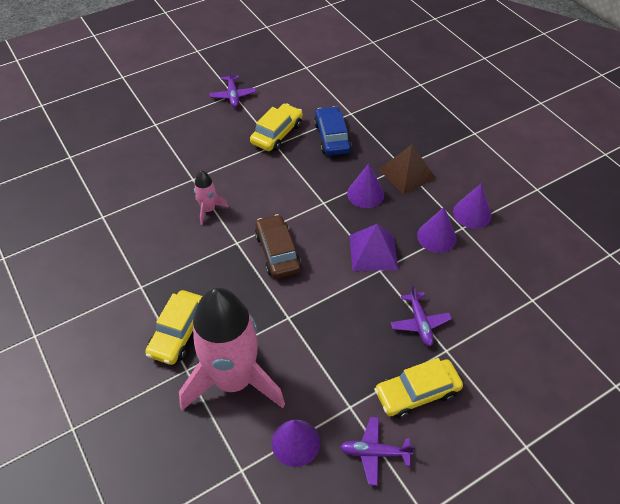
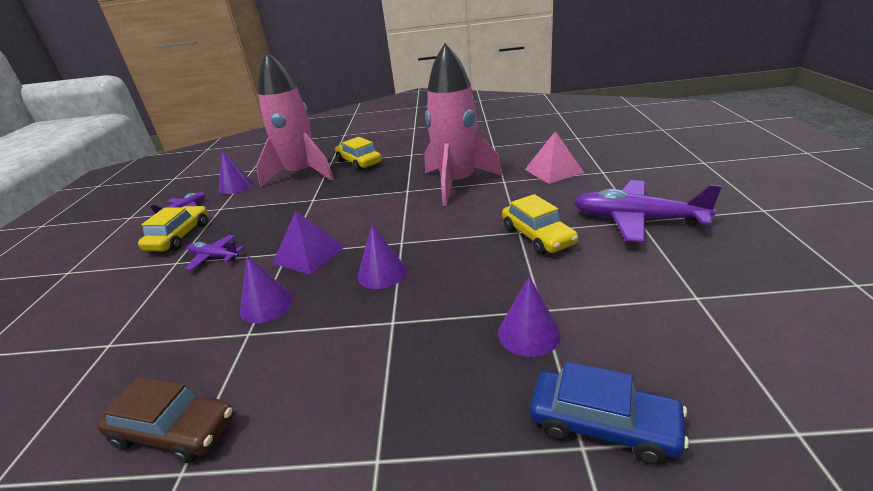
camera: 125 degrees right, 20 degrees down
(161, 153) = (553, 171): none -> pink pyramid
(208, 210) = (457, 183): pink rocket -> pink rocket, size x2.39
(233, 95) = (636, 220): purple plane -> purple plane, size x1.88
(277, 252) = (374, 206): brown car -> brown car (174, 431)
(332, 137) = (499, 276): blue car -> blue car (603, 425)
(407, 173) = (376, 320): brown pyramid -> none
(472, 213) = (251, 354): purple cone -> purple cone (528, 333)

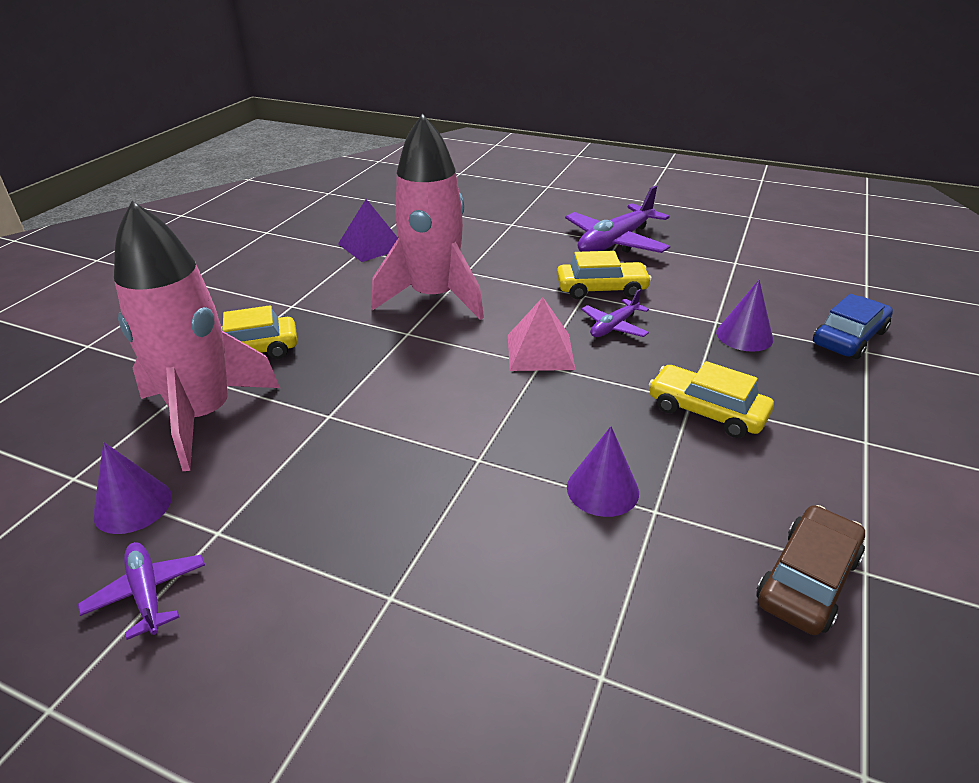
camera: 70 degrees left, 5 degrees up
(179, 237) = (283, 596): yellow car -> yellow car (706, 411)
(214, 257) = (418, 542): purple plane -> purple plane (614, 327)
(309, 254) = (504, 439): purple pyramid -> purple pyramid (371, 245)
(382, 273) = (597, 390): purple cone -> none
(553, 171) = (478, 242): pink pyramid -> pink pyramid (540, 351)

